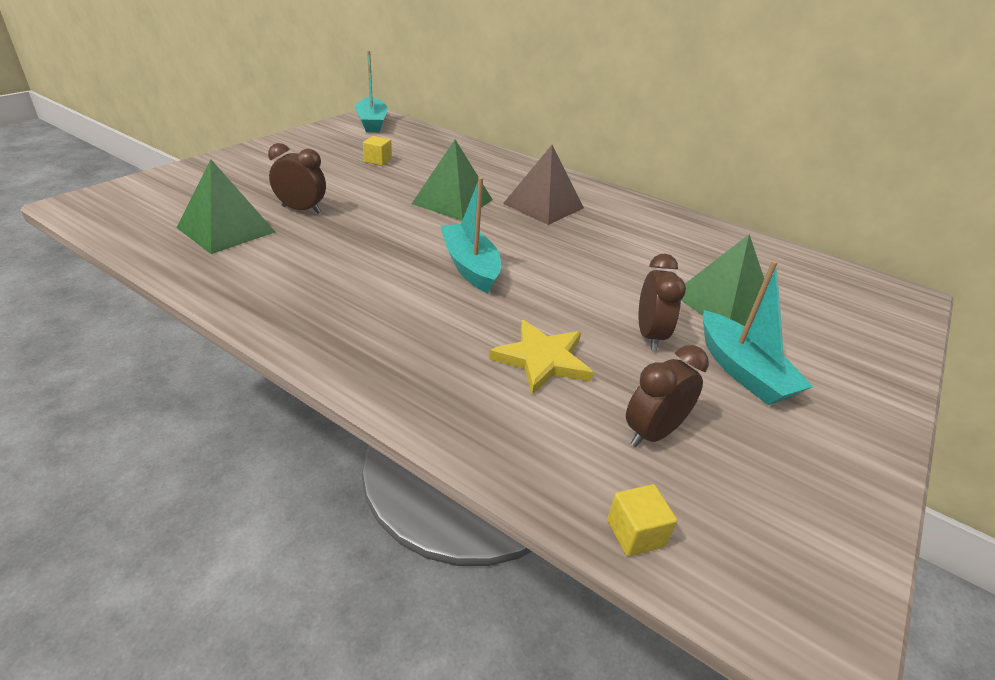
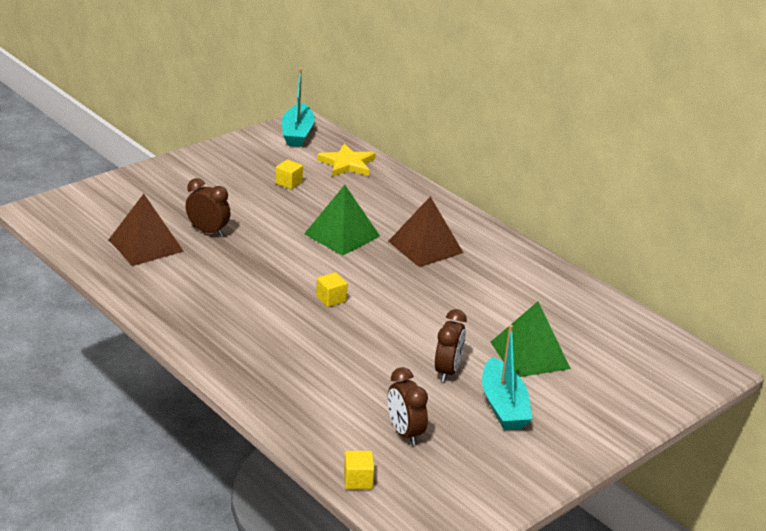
camera: 15 degrees right, 5 degrees down
(226, 230) = (145, 245): green pyramid -> brown pyramid
(470, 266) = (331, 299): turquoise boat -> yellow cube
(542, 360) = (353, 377): yellow star -> yellow star (347, 164)
(653, 433) = (405, 433): brown clock -> brown clock turned 90 degrees counterclockwise

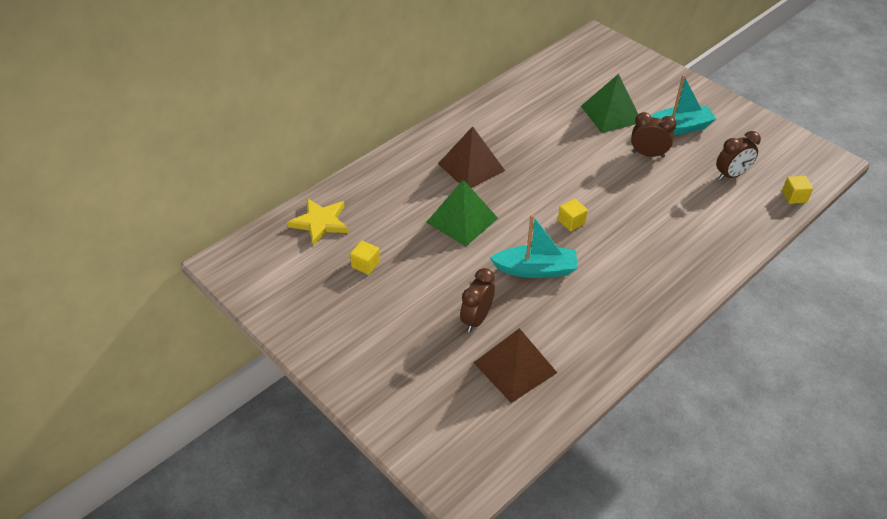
camera: 90 degrees left, 15 degrees up
(297, 134) = (251, 265): turquoise boat -> turquoise boat (535, 269)

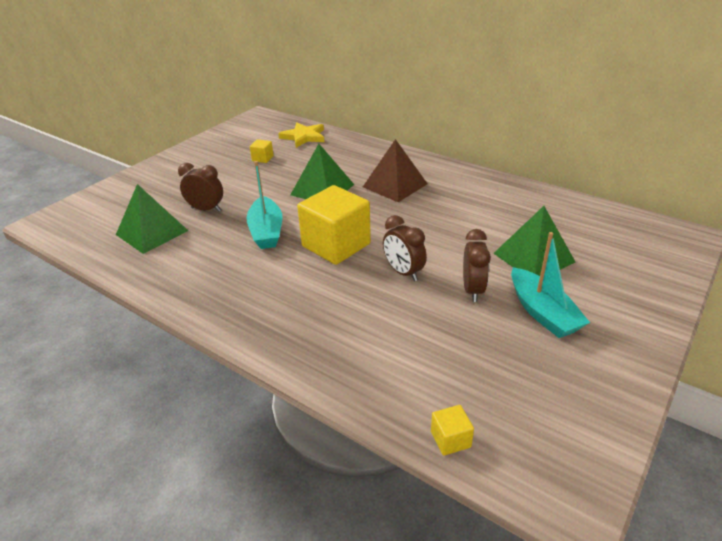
camera: 80 degrees right, 10 degrees down
(515, 367) = (152, 232): brown pyramid -> green pyramid
(571, 222) = (336, 245): yellow cube -> yellow cube, size x2.38
(731, 175) = (469, 366): brown clock -> brown clock (403, 272)

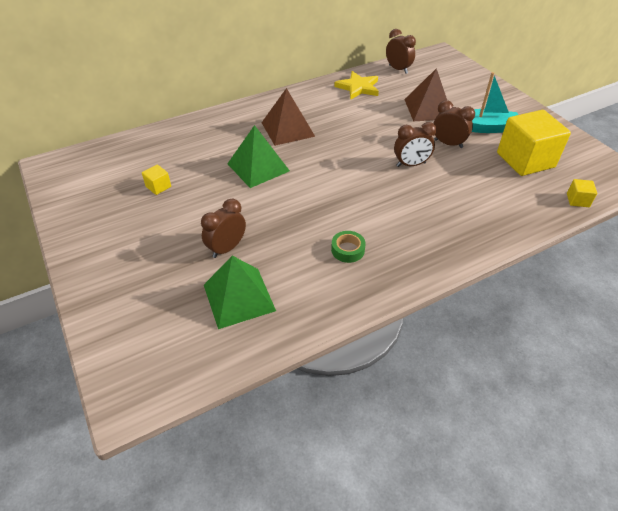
camera: 65 degrees left, 10 degrees up
(235, 268) = (347, 250): none -> green tape
(266, 231) = (301, 217): turquoise boat -> none
(304, 137) = (142, 149): yellow star -> yellow star (358, 87)
(336, 245) = (353, 185): yellow cube -> yellow cube (525, 160)
(533, 257) = (428, 109): green pyramid -> brown pyramid
(596, 214) = (398, 69): none -> brown clock

